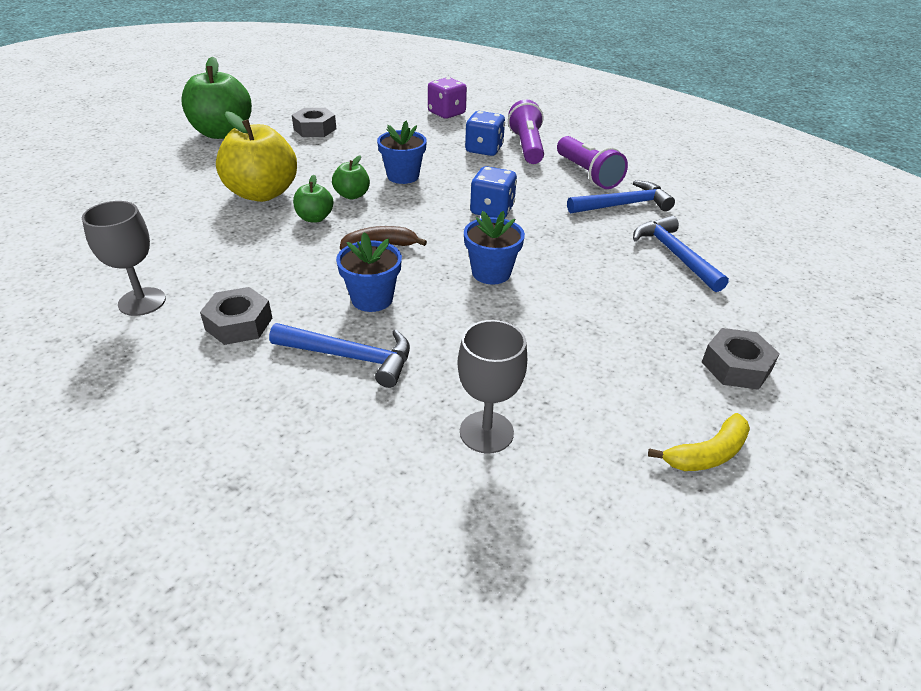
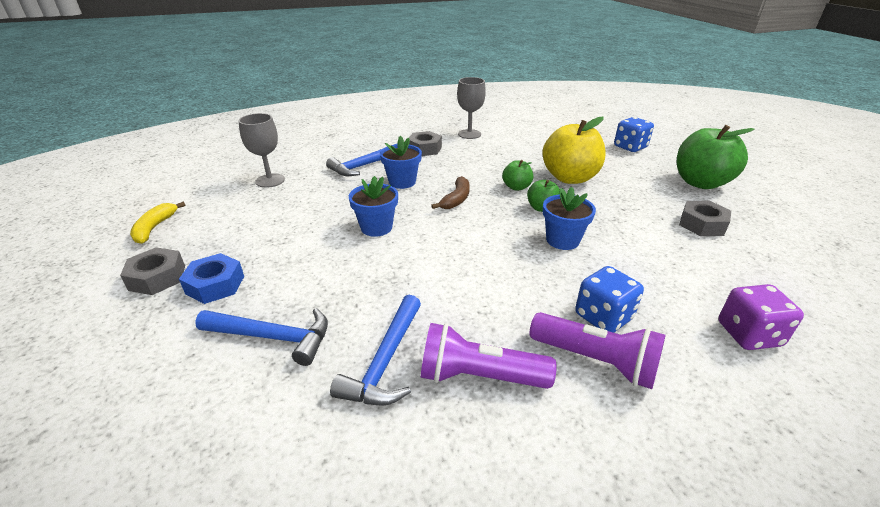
camera: 125 degrees right, 5 degrees down
(492, 210) = (459, 263): blue dice -> blue dice (630, 147)
(686, 320) = (215, 285): none -> blue nut

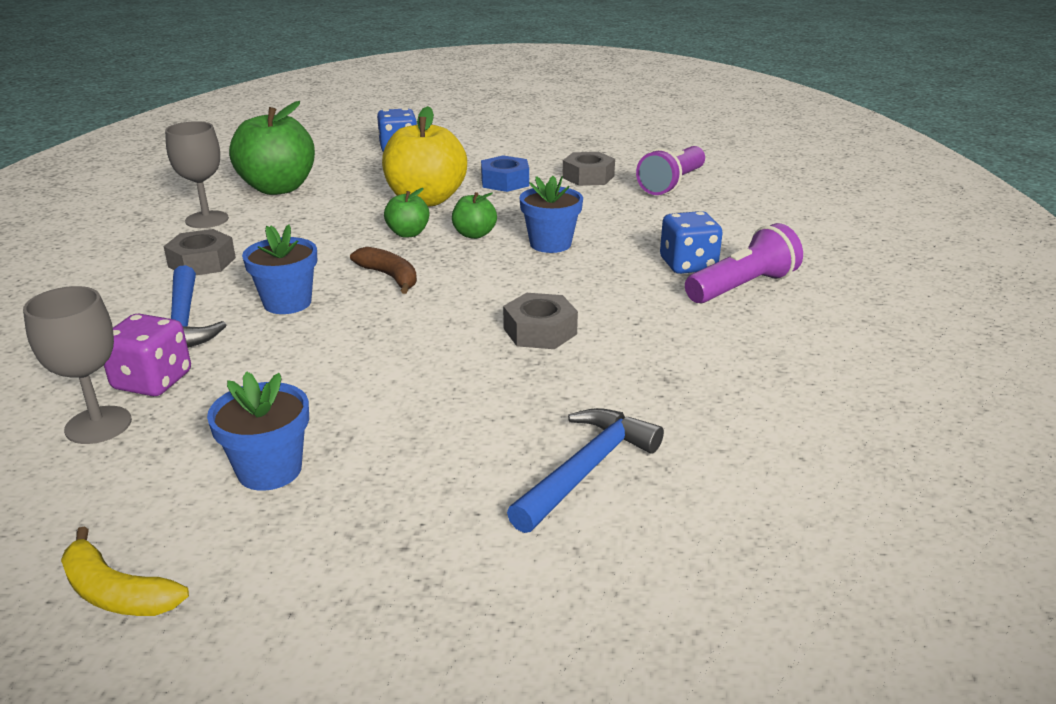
camera: 65 degrees left, 5 degrees down
(157, 278) = (329, 586): grey nut -> grey nut (540, 331)
(215, 285) = (414, 515): blue nut -> blue nut (505, 182)
(376, 227) = (397, 348): blue flower pot -> blue flower pot (269, 470)
(385, 362) = (681, 395): blue hammer -> none
(479, 376) = (731, 346): purple flashlight -> purple flashlight (672, 184)
(700, 183) = (516, 149): green apple -> green apple (278, 188)
(748, 334) = (747, 219): purple dice -> purple dice (152, 381)

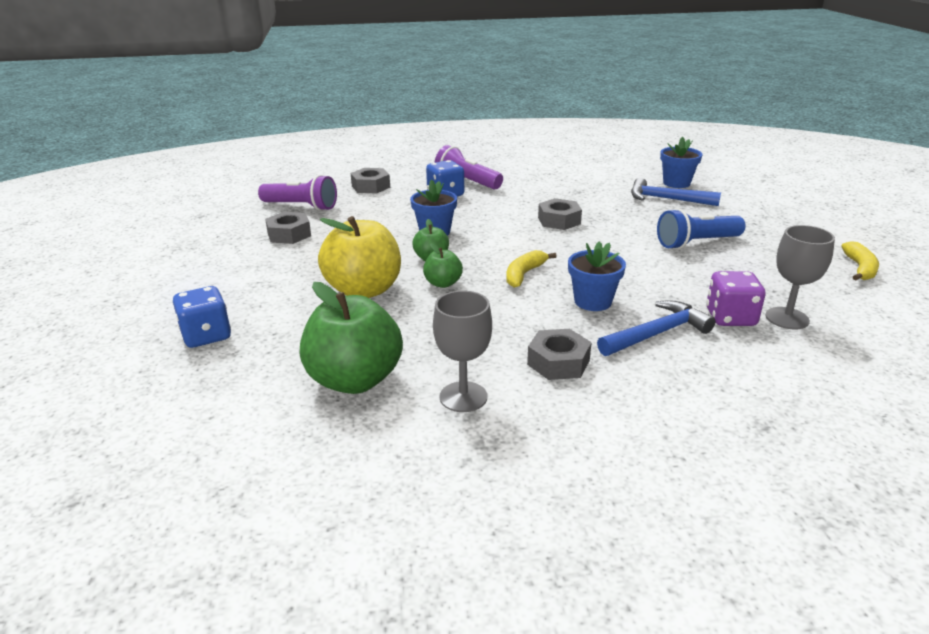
camera: 105 degrees left, 0 degrees up
(269, 470) = (752, 259): blue flower pot -> blue flower pot (676, 183)
(371, 433) = (696, 243): none -> blue flashlight
(390, 277) = (524, 274): brown banana -> yellow banana
(505, 182) = (308, 264): blue nut -> none
(736, 222) = (371, 186): none -> grey nut

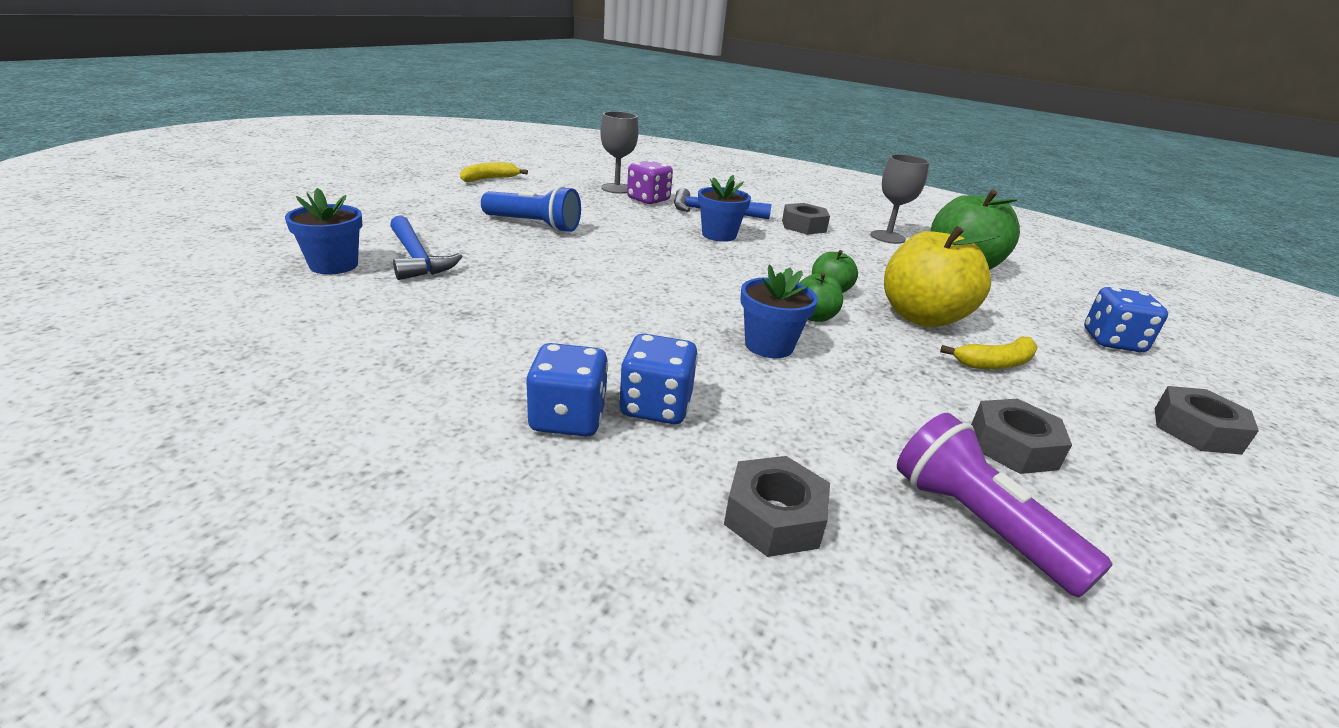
camera: 145 degrees left, 0 degrees up
(467, 182) = (568, 418): purple flashlight -> blue dice
(524, 274) = (738, 267): yellow banana -> yellow banana (995, 363)
(559, 221) = (593, 291): grey nut -> grey nut (1196, 430)

